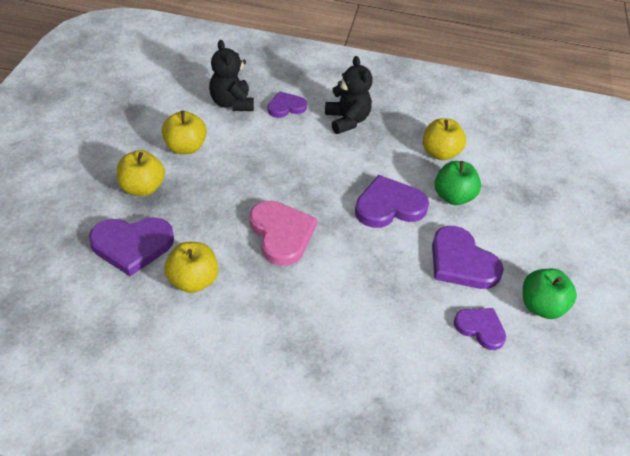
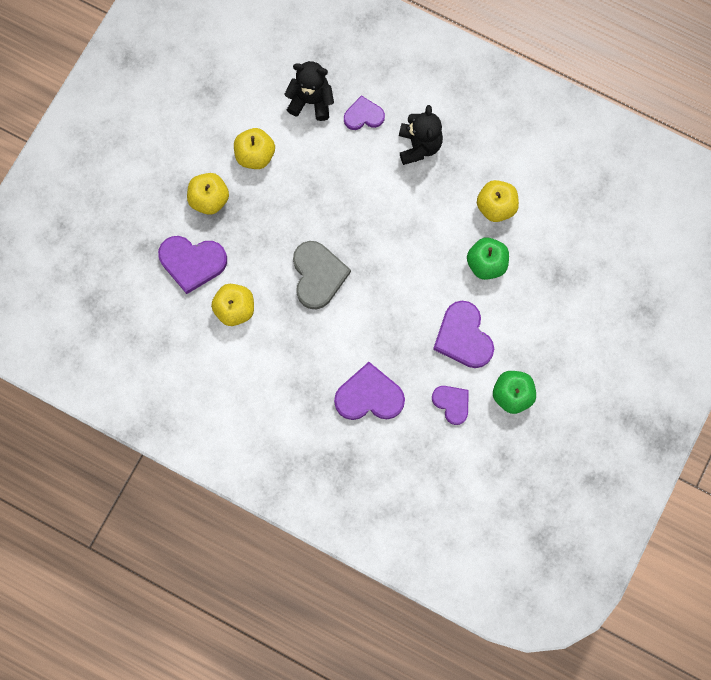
camera: 20 degrees right, 30 degrees up
(231, 103) = (311, 101): black teddy bear -> black teddy bear turned 105 degrees clockwise
(281, 234) = (318, 275): pink heart -> grey heart
(389, 206) = (422, 263): purple heart -> purple heart (369, 396)

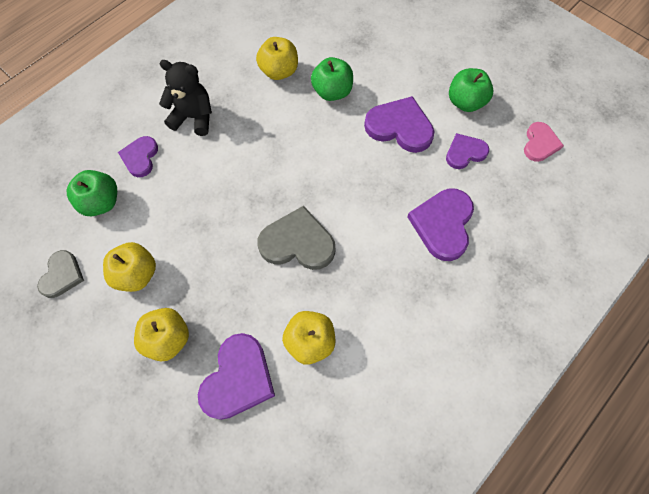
camera: 75 degrees left, 10 degrees down
(239, 98) = (62, 275): none -> grey heart
(311, 101) = (101, 202): black teddy bear -> green apple
(463, 337) = (400, 127): purple heart -> purple heart turned 150 degrees counterclockwise
(483, 474) = (540, 143): none -> pink heart

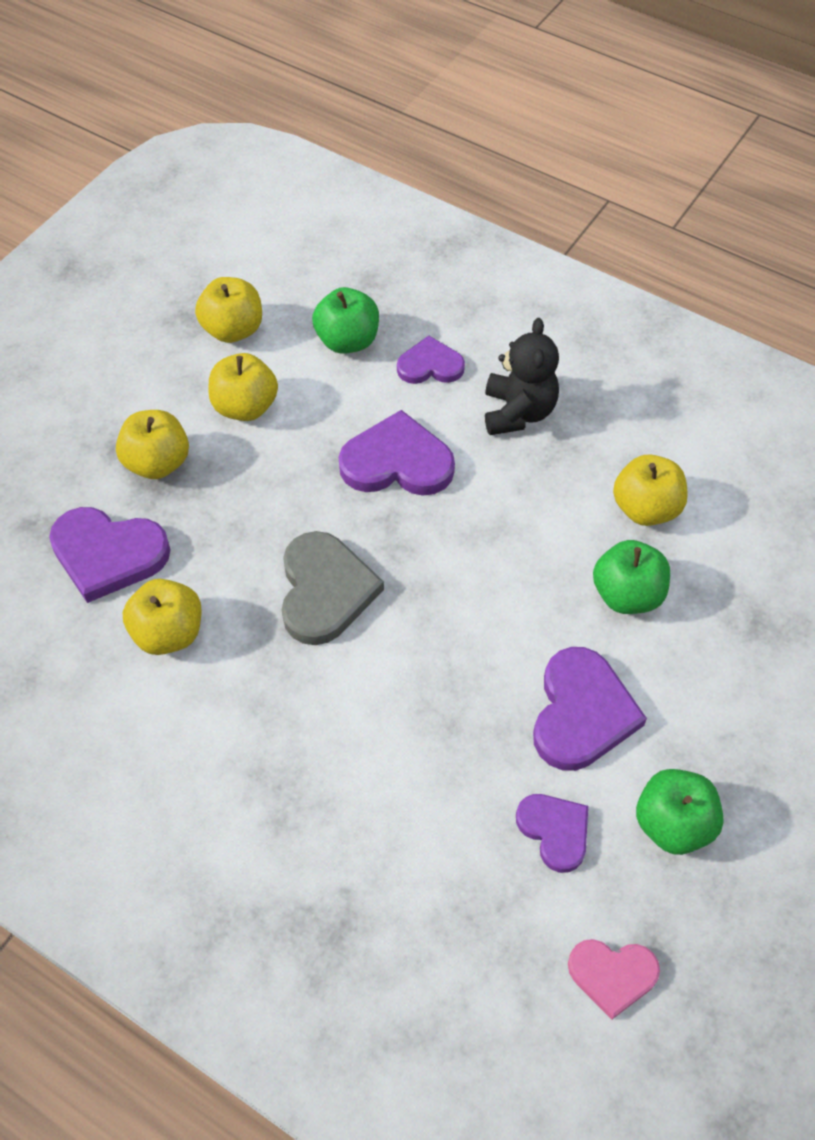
camera: 80 degrees right, 10 degrees down
(62, 275) = (233, 329): grey heart -> yellow apple
(443, 224) = (395, 804): purple heart -> purple heart (397, 462)

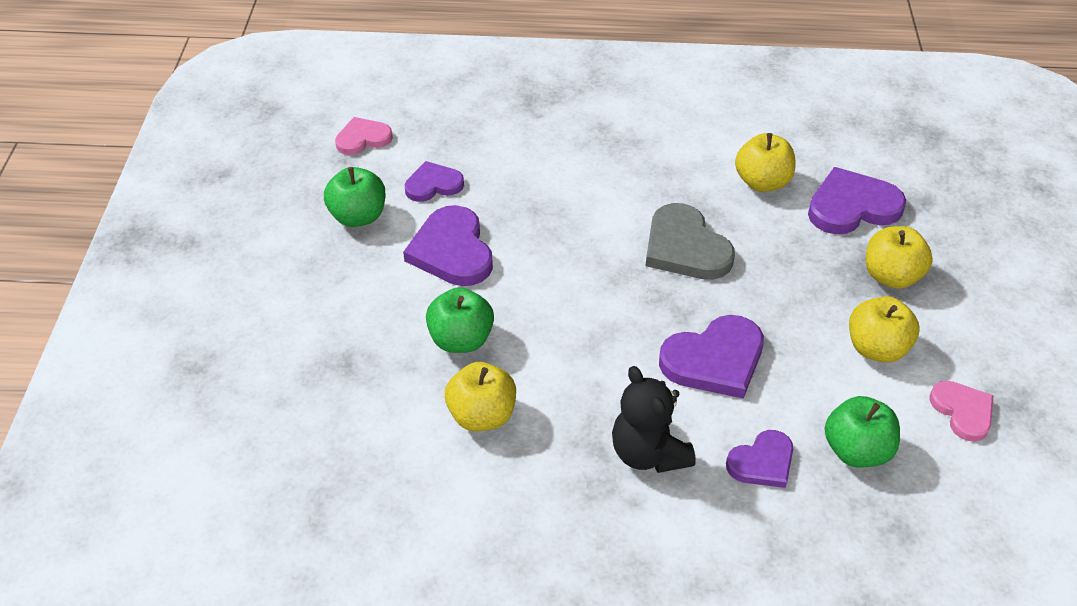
camera: 150 degrees right, 10 degrees down
(233, 329) = (962, 411): yellow apple -> pink heart
(554, 831) = (433, 185): purple heart -> purple heart turned 135 degrees clockwise

